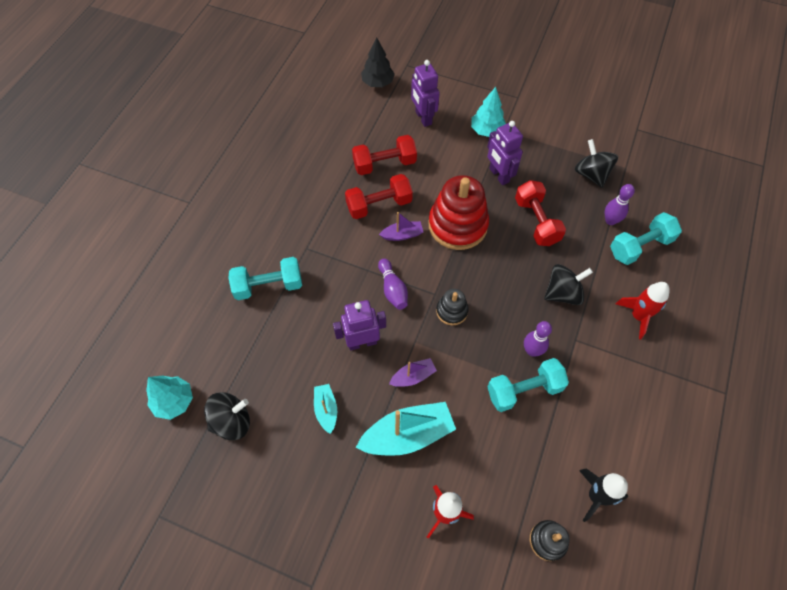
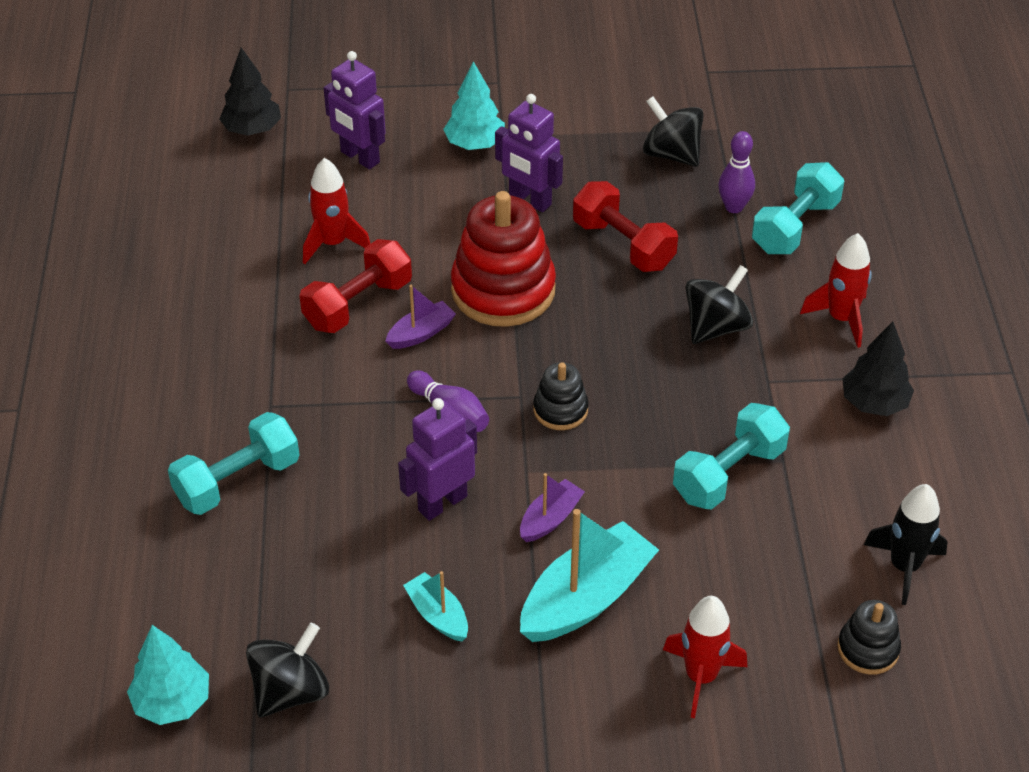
camera: 25 degrees left, 15 degrees down
(384, 164) = (333, 243): red dumbbell -> red rocket
(532, 351) = (712, 418): purple bowling pin -> none
(631, 380) = (874, 403): none -> black tree

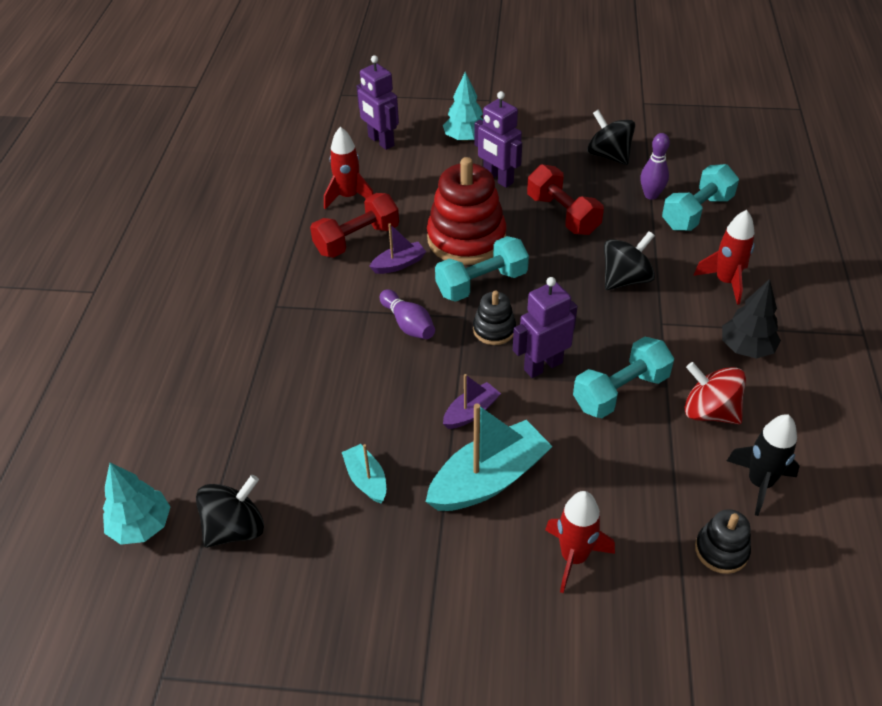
camera: 10 degrees right, 0 degrees up
(237, 481) = (237, 359): turquoise dumbbell -> turquoise dumbbell (481, 283)
(252, 130) = (310, 118): black tree -> none
(442, 503) = (388, 391): purple robot -> purple robot (543, 366)
(838, 487) = (709, 411): none -> red spinning top

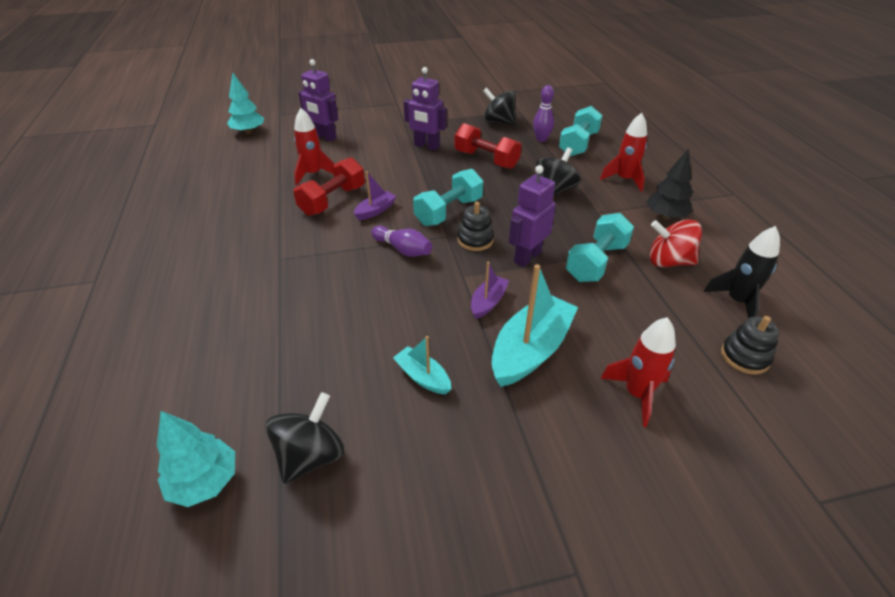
camera: 20 degrees left, 5 degrees down
(465, 138) = (389, 127): turquoise tree -> turquoise tree (248, 132)
(466, 239) = (422, 185): red stacking toy -> none

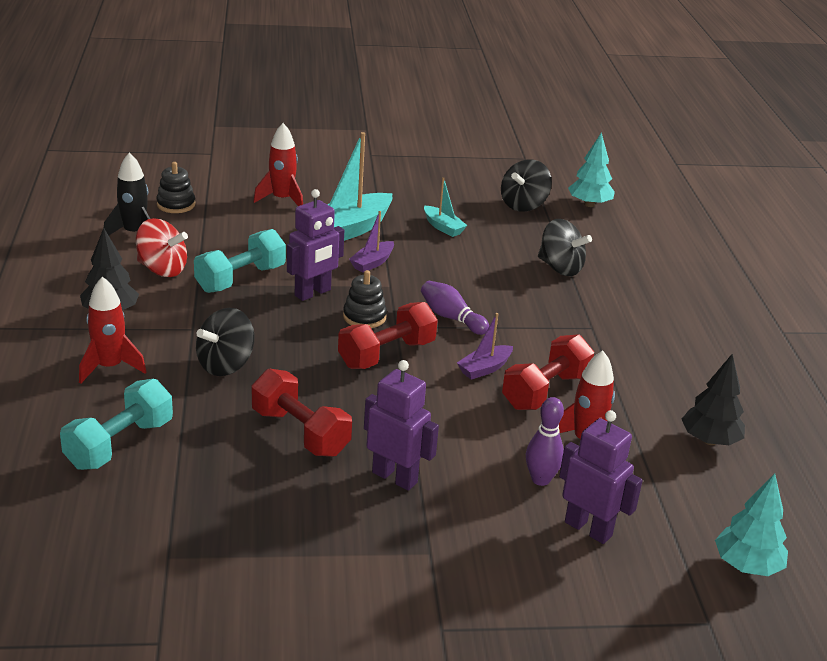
camera: 175 degrees left, 10 degrees down
(230, 184) = (709, 440): none -> black tree
(449, 212) = (386, 354): turquoise dumbbell -> red dumbbell
(498, 122) = (232, 525): black spinning top -> black spinning top (560, 268)
(541, 139) = (177, 465): purple bowling pin -> purple bowling pin (540, 479)

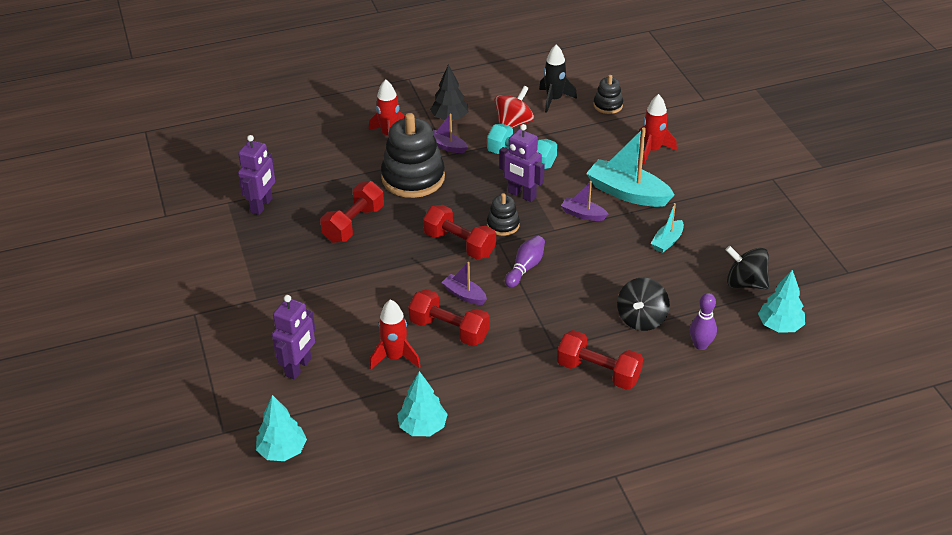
camera: 80 degrees right, 10 degrees up
(119, 444) = (316, 160): turquoise dumbbell -> none
(162, 269) = (513, 123): red spinning top -> red spinning top turned 150 degrees counterclockwise
(173, 326) = (447, 146): none -> purple boat
(225, 365) = (413, 178): black spinning top -> black stacking toy
(395, 477) = (323, 272): purple robot -> purple robot (262, 205)
(540, 479) = (343, 339): purple bowling pin -> purple bowling pin (700, 345)
(635, 309) = (598, 372): none -> red dumbbell
(709, 440) = (422, 427): black tree -> turquoise tree

